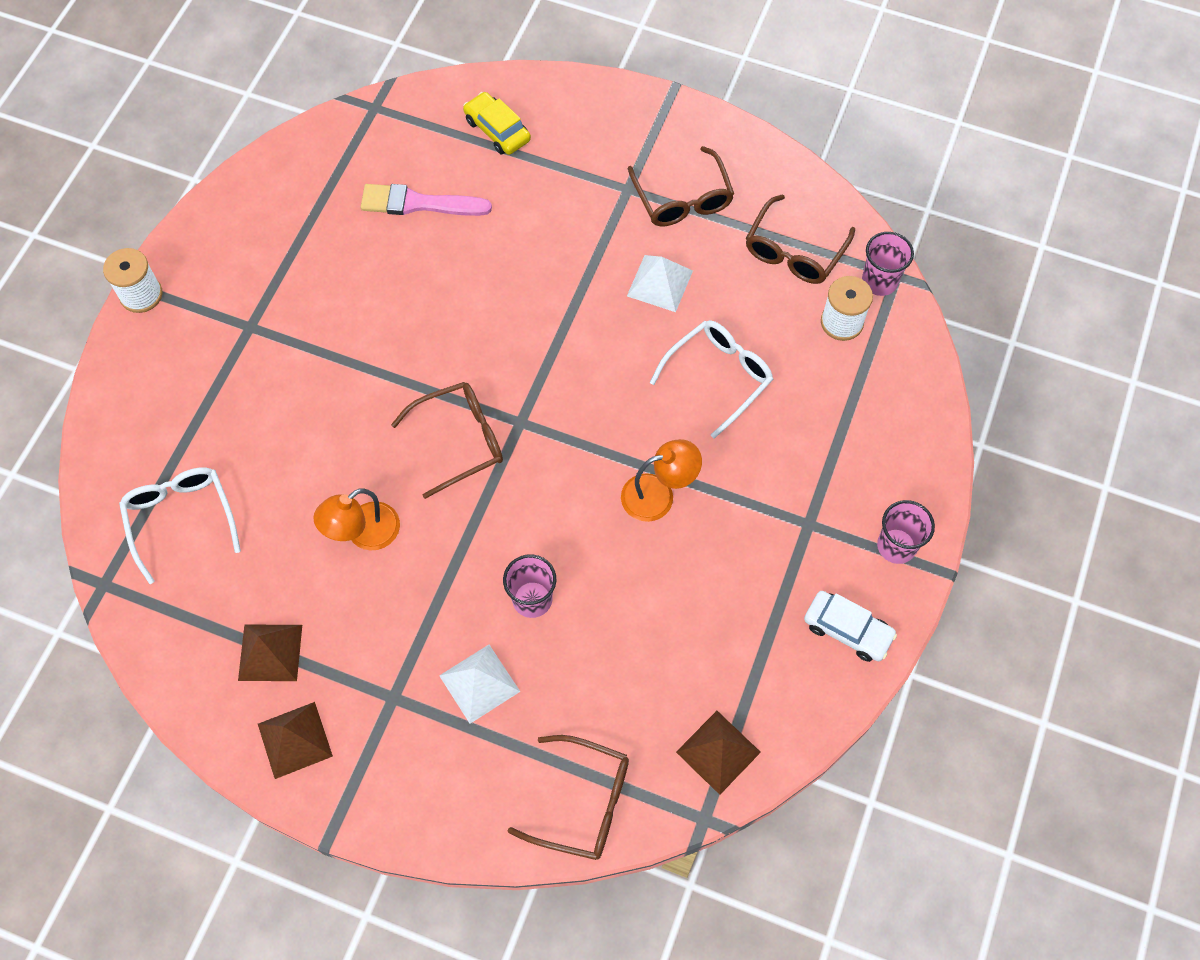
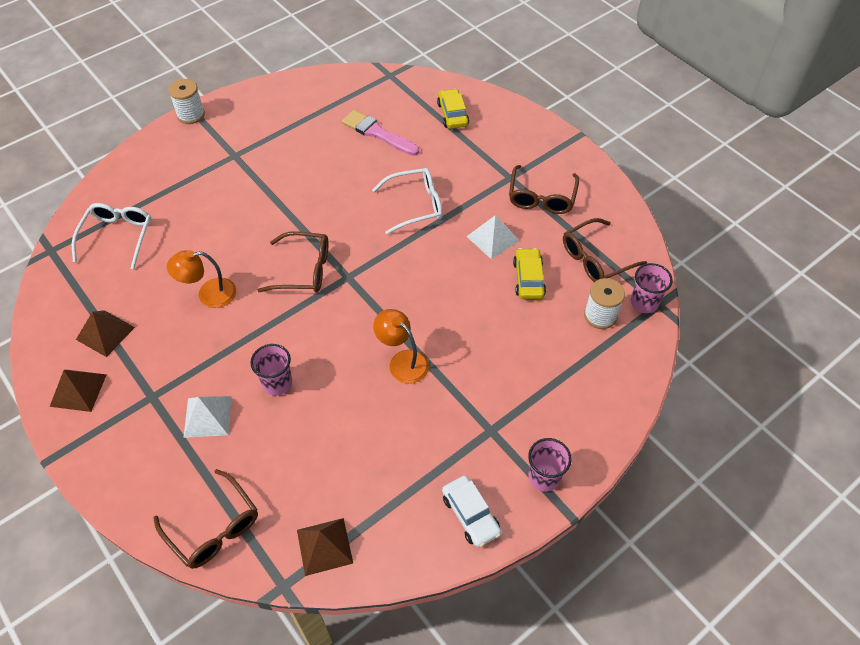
camera: 30 degrees right, 10 degrees down
(658, 494) = (402, 361): orange lamp -> orange lamp turned 150 degrees counterclockwise
(719, 376) = (493, 310): white glasses -> white glasses (416, 205)
(734, 316) = (528, 279): none -> yellow car

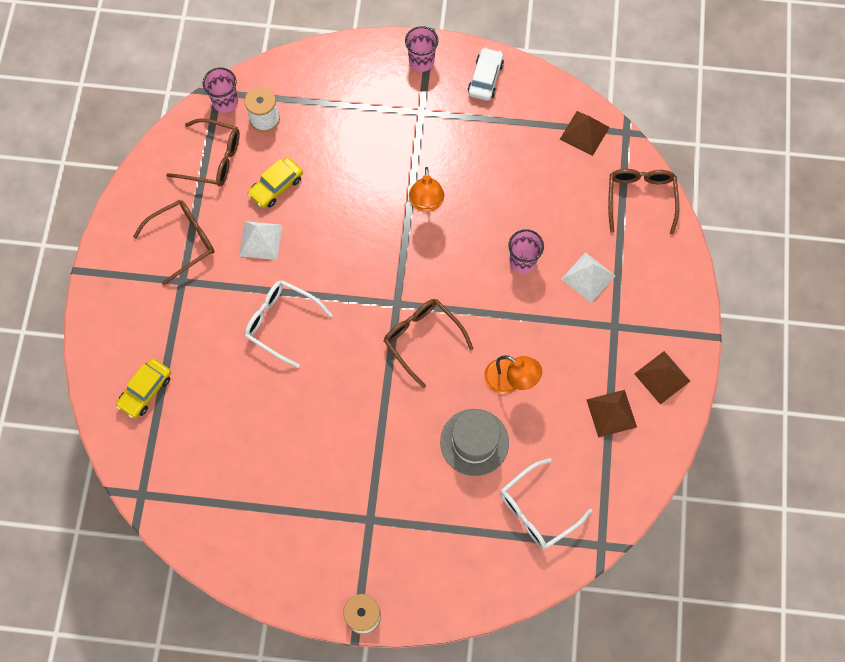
camera: 135 degrees left, 15 degrees up
(201, 240) = (474, 442): none -> grey hat
(377, 133) = (229, 429): pink brush -> none

